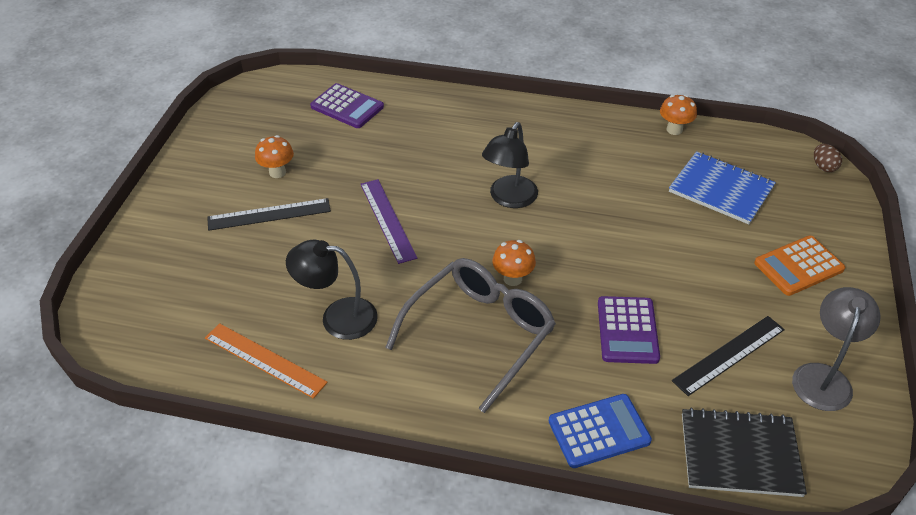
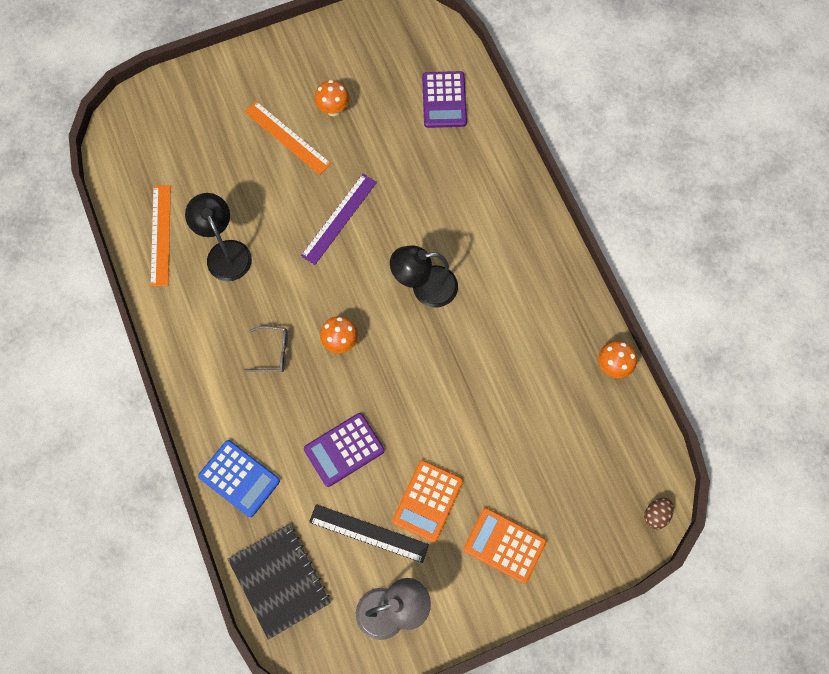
camera: 55 degrees right, 25 degrees up
(269, 214) = (287, 137): black ruler -> orange ruler
(480, 334) = (273, 352): grey glasses -> grey glasses, size x0.42
(721, 189) = (558, 442): blue notebook -> none
(722, 296) = (428, 501): none -> orange calculator

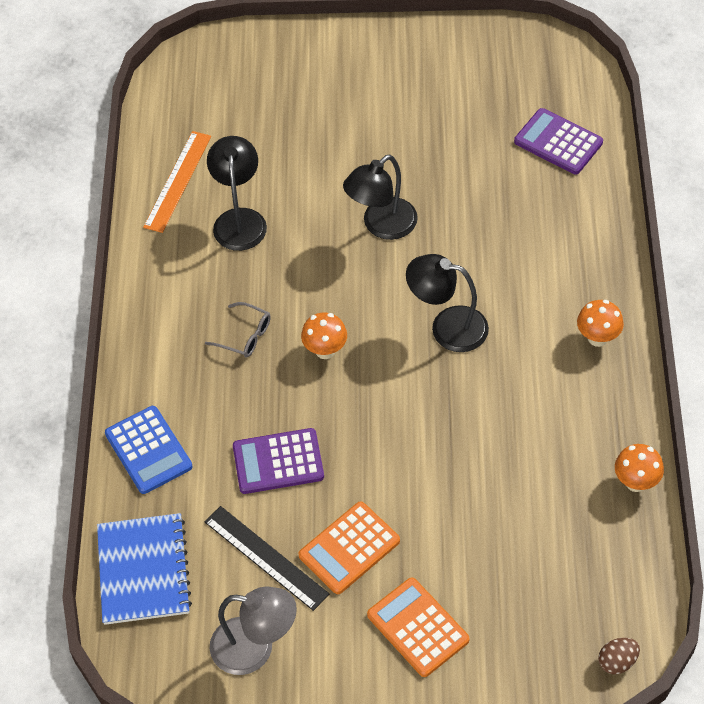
camera: 25 degrees right, 15 degrees down
(279, 581) = (143, 570): black notebook -> blue notebook
(287, 137) = (361, 127): orange ruler -> none
(333, 109) = (426, 114): orange mushroom -> orange mushroom (597, 338)
(339, 219) = (381, 226): purple ruler -> black lamp
(444, 100) = (558, 142): purple calculator -> purple calculator turned 105 degrees clockwise

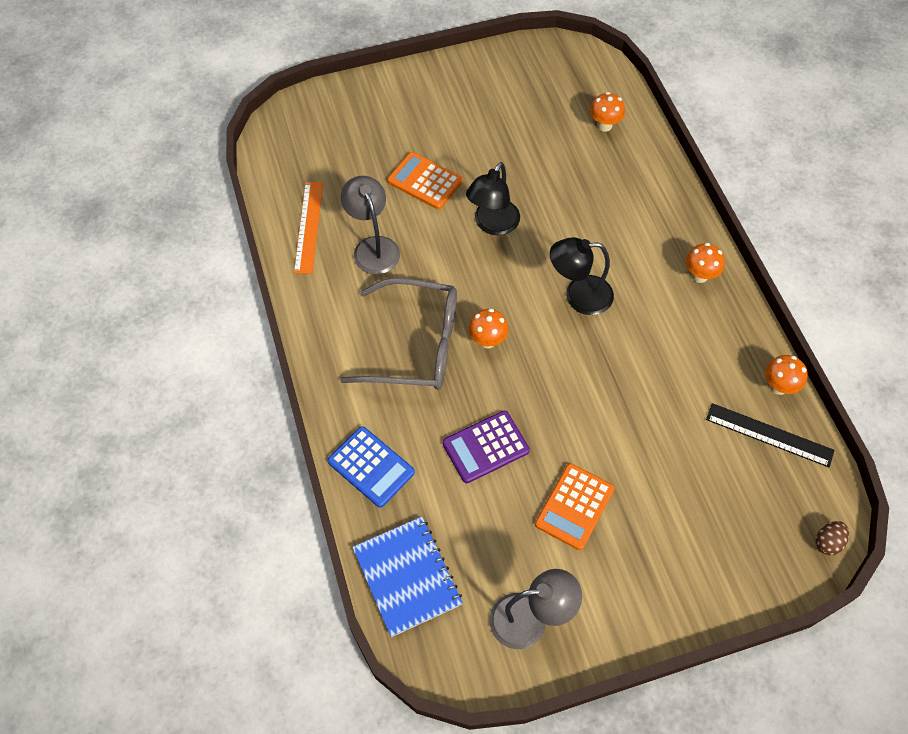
camera: 20 degrees left, 5 degrees up
(239, 219) = (373, 247): black lamp -> grey lamp
(245, 336) = (415, 345): grey glasses -> grey glasses, size x2.37
(266, 557) = (508, 534): black ruler -> black ruler (769, 434)
(418, 627) = (658, 560): orange calculator -> orange calculator (425, 181)
(558, 142) = (604, 125): purple calculator -> orange mushroom

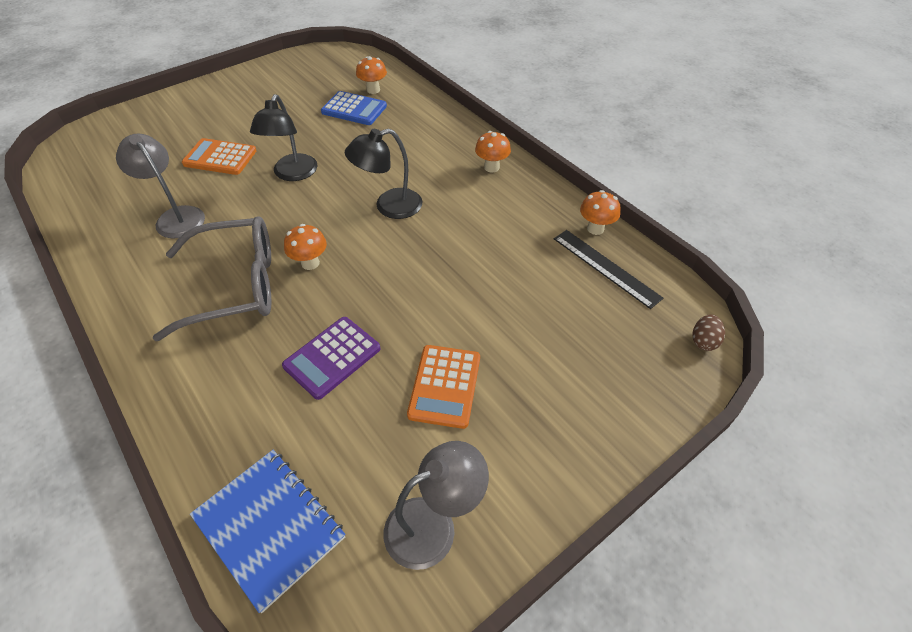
camera: 20 degrees left, 10 degrees down
(309, 226) = (104, 216): orange ruler -> none
(371, 467) = (203, 416): blue calculator -> blue calculator (354, 109)
(769, 434) = (606, 267): black ruler -> black ruler turned 45 degrees clockwise

